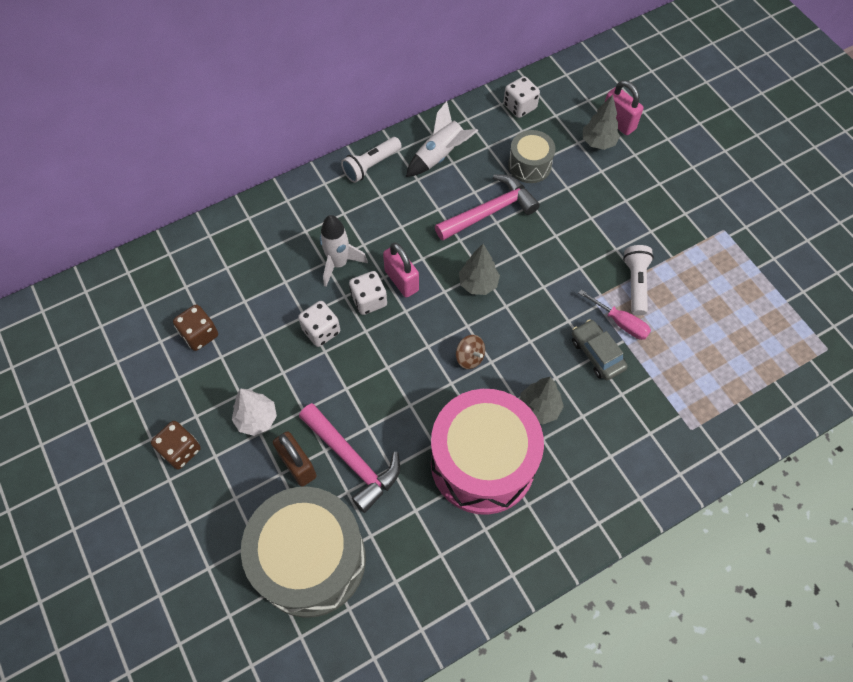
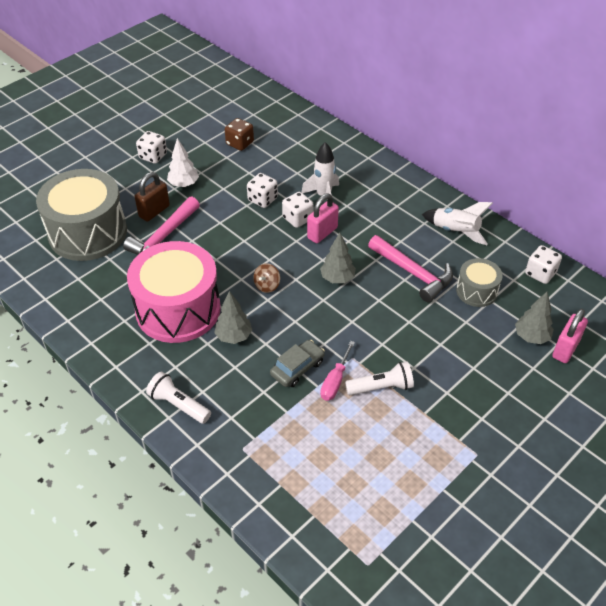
camera: 75 degrees right, 15 degrees down
(180, 450) = (153, 156): brown dice -> white dice
(371, 165) = (423, 194): white flashlight -> white flashlight (178, 404)

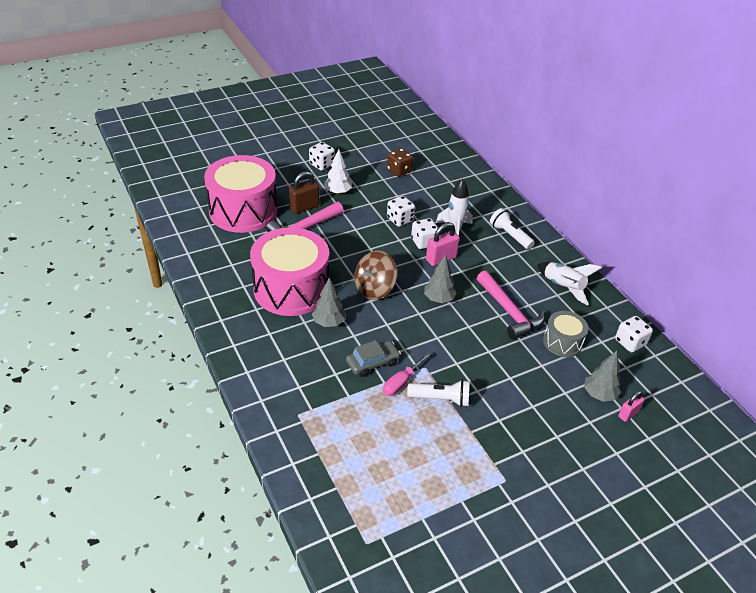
camera: 15 degrees right, 5 degrees down
(88, 232) = (243, 211): grey drum -> pink drum
(178, 404) = (259, 364): white flashlight -> white flashlight (509, 235)
(267, 285) = (374, 289): brown spinning top -> brown spinning top, size x1.86
(565, 349) = (628, 414): pink padlock -> pink padlock, size x0.63

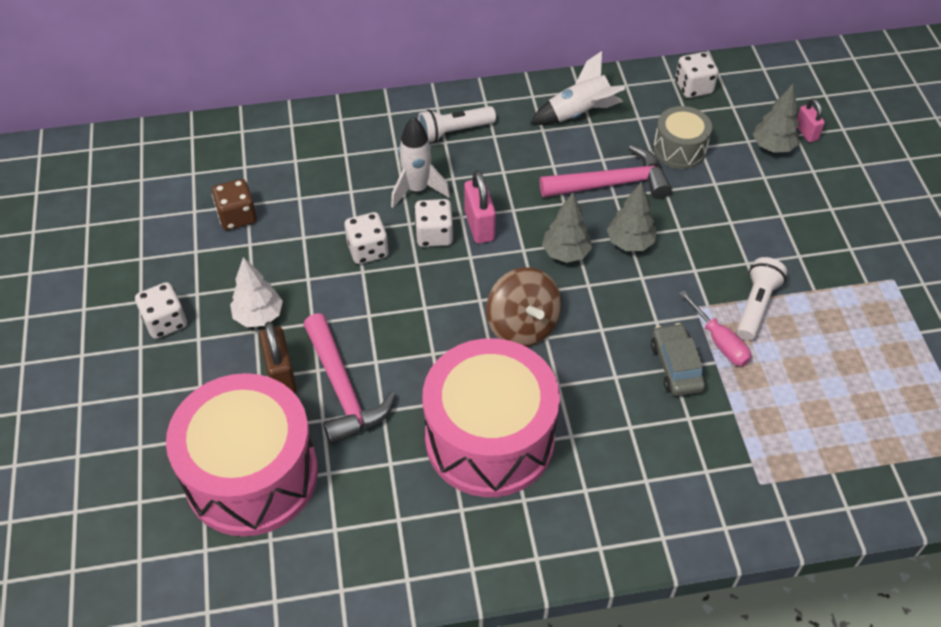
camera: 70 degrees left, 10 degrees up
(329, 322) = (581, 402): grey tree -> grey tree (630, 243)

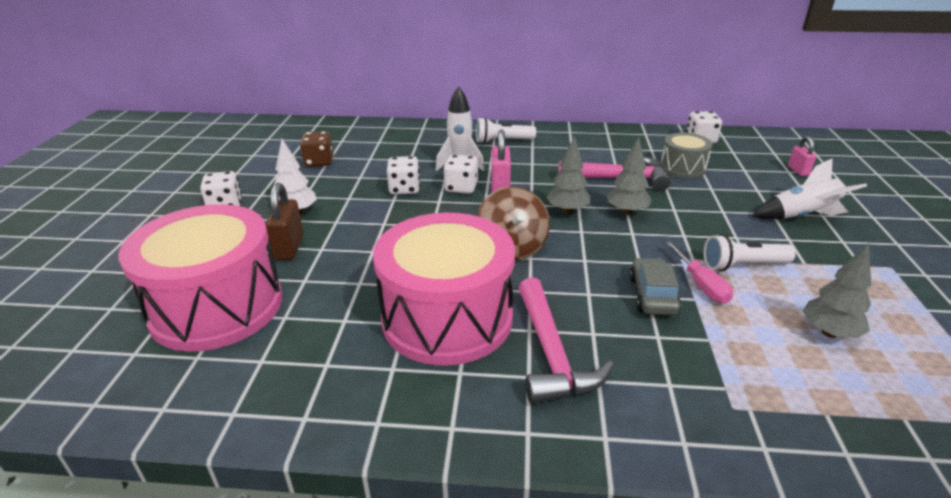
camera: 15 degrees right, 20 degrees down
(343, 390) = (334, 264): pink hammer -> pink hammer (551, 354)
(579, 113) = (603, 142): white rocket -> white rocket (802, 216)
(756, 306) = (742, 265): white flashlight -> white flashlight turned 135 degrees counterclockwise
(773, 147) = (767, 175): grey tree -> grey tree (829, 332)

